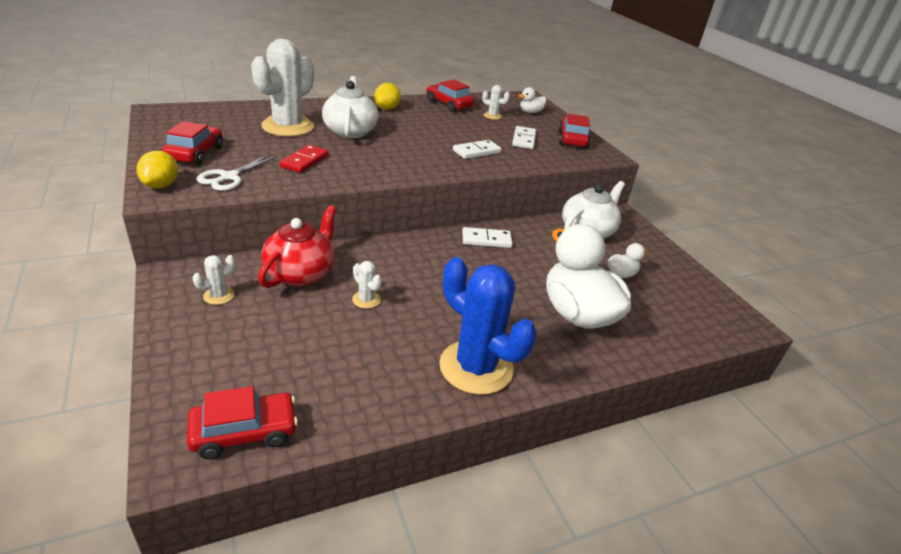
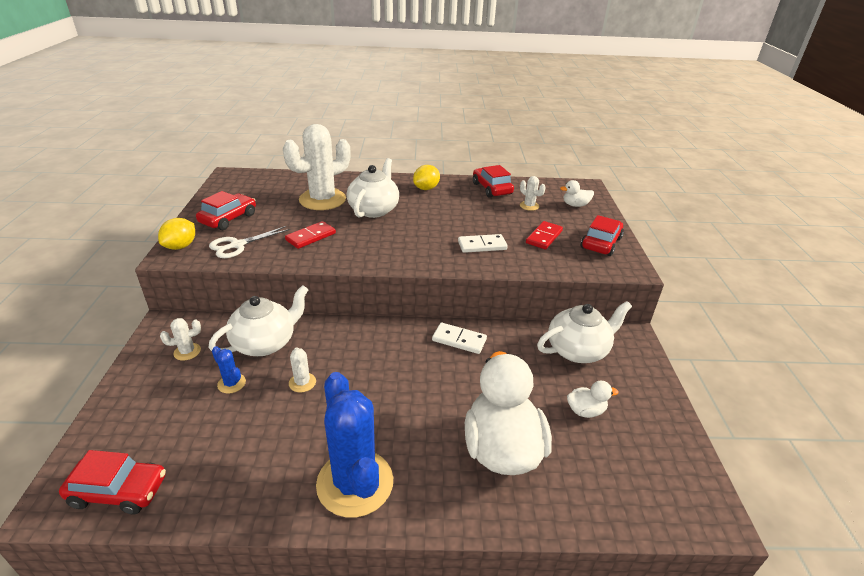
camera: 25 degrees right, 0 degrees up
(293, 314) = (231, 383): none -> blue cactus
(301, 273) = (265, 343): red teapot -> white teapot
(523, 139) = (544, 237): white domino -> red domino

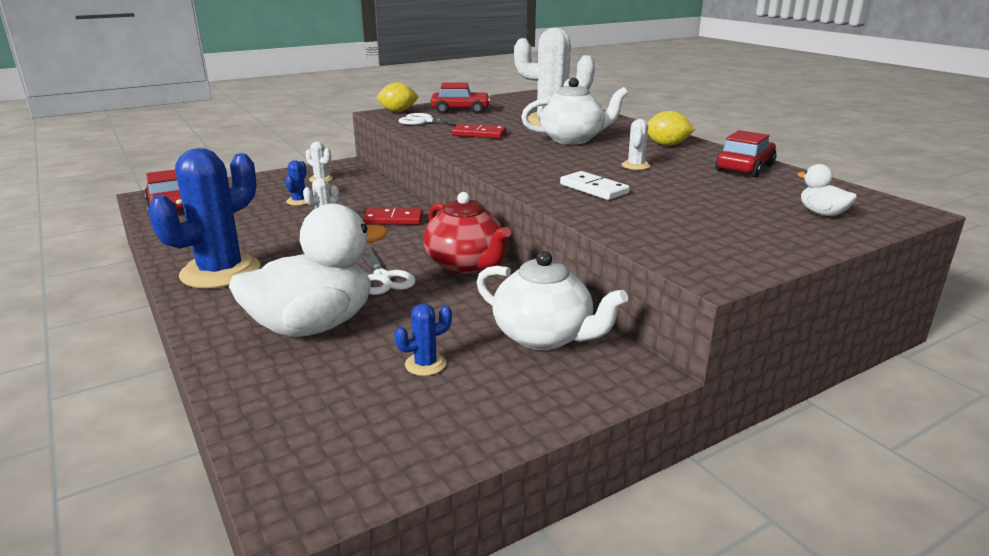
camera: 60 degrees right, 10 degrees down
(265, 343) = (360, 196): white teapot -> none
(448, 387) = (382, 278): none -> white scissors
(459, 340) = (466, 265): white domino -> red teapot
(529, 206) = (748, 191): white cactus -> white cactus (635, 165)
(544, 237) = (683, 212): red domino -> red domino (393, 219)
(585, 411) = (425, 364): white duck -> blue cactus
(601, 243) = (744, 245): red car -> none

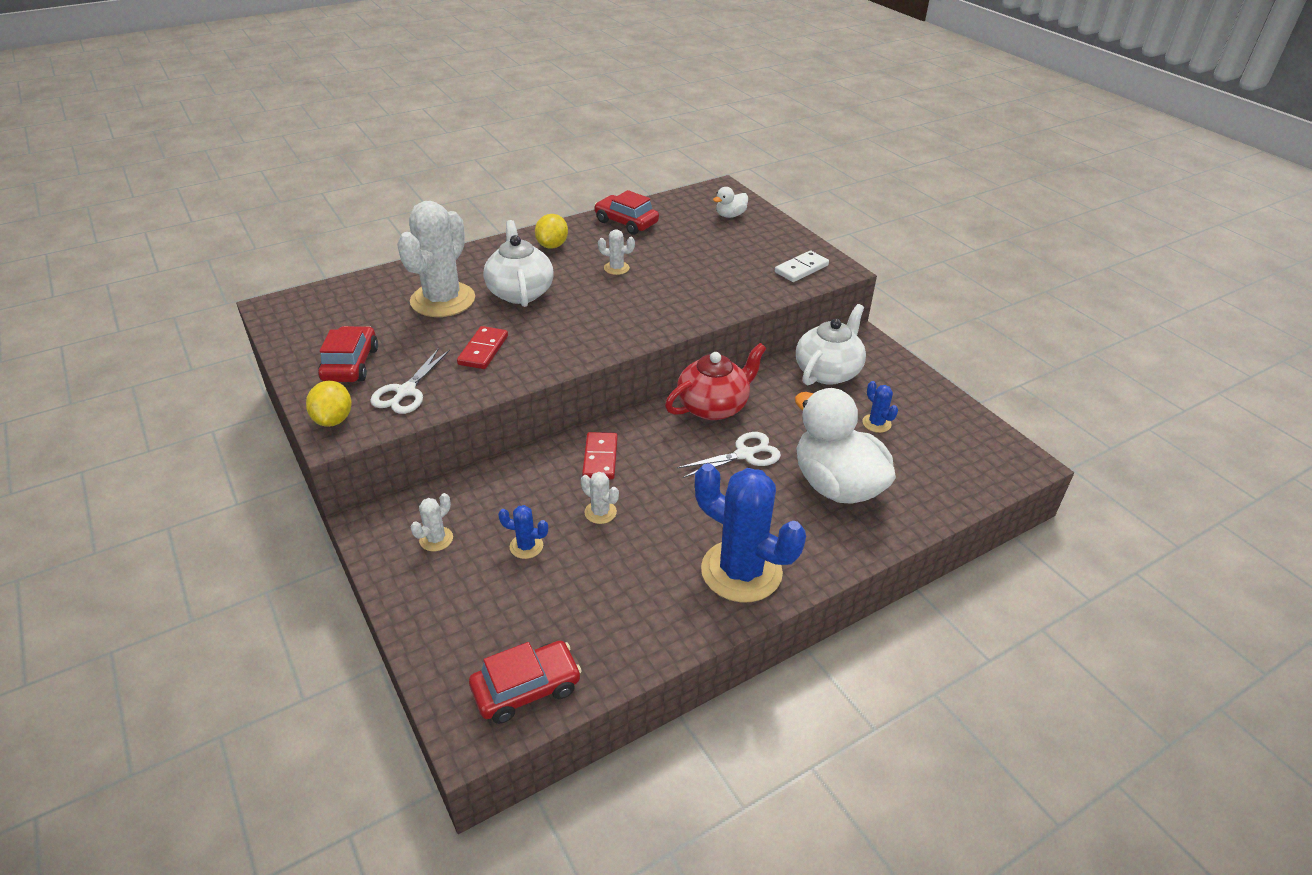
camera: 90 degrees left, 15 degrees up
(593, 189) = (680, 294): white domino -> white domino (801, 269)

